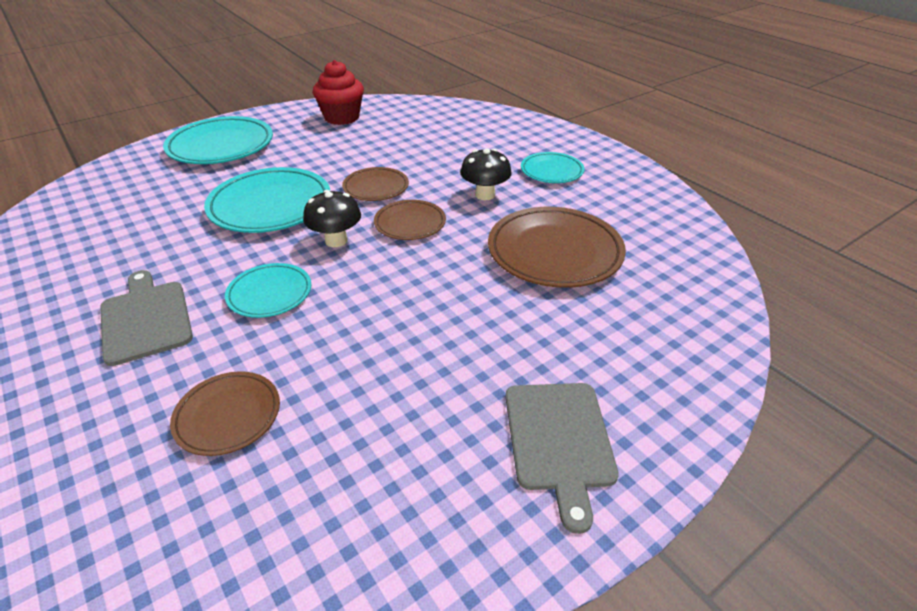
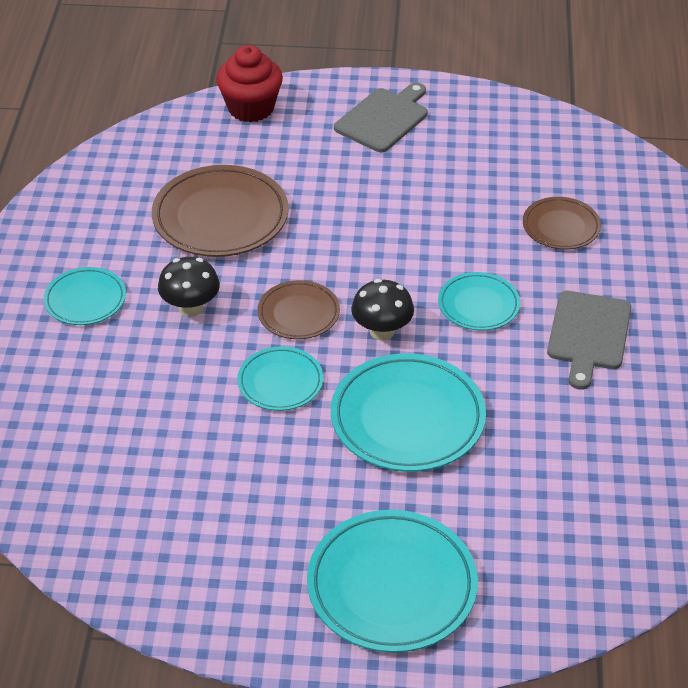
camera: 140 degrees left, 5 degrees up
(342, 117) = (182, 561): red cupcake -> red cupcake (251, 108)
(376, 187) = (280, 382): brown plate -> turquoise plate

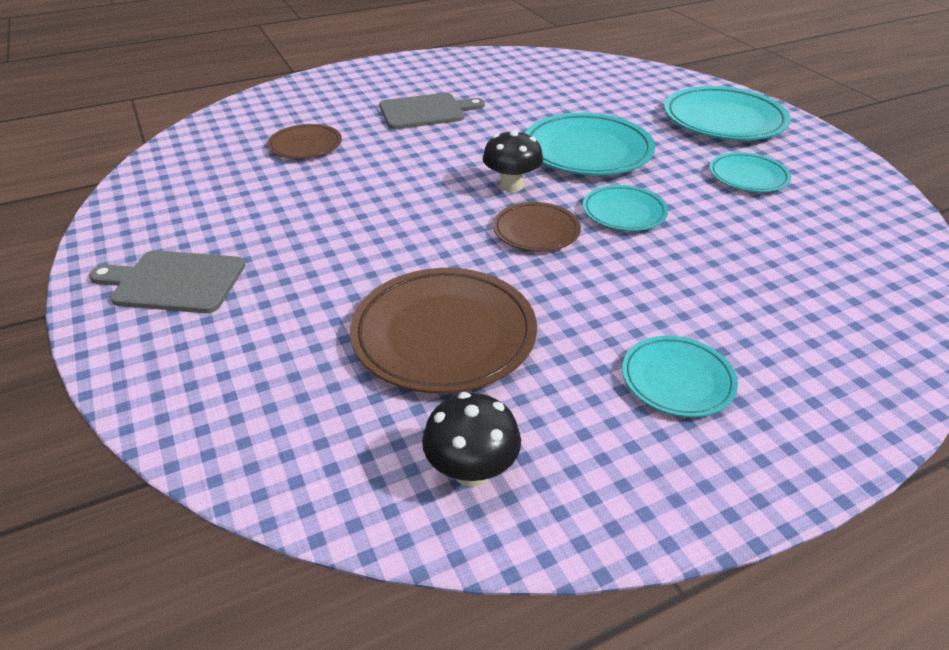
camera: 120 degrees left, 5 degrees down
(191, 308) = (600, 296): black mushroom -> black mushroom (471, 471)
(251, 108) = (193, 404): red cupcake -> none
(478, 305) = (436, 155): turquoise plate -> turquoise plate (748, 177)

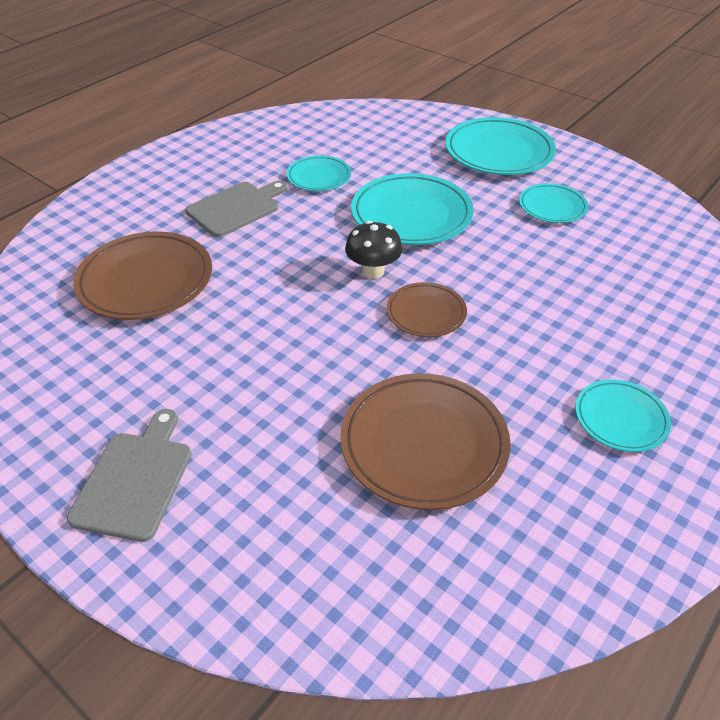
camera: 25 degrees left, 5 degrees up
(174, 282) = (135, 480): grey cutting board -> grey cutting board turned 120 degrees clockwise
(305, 145) = (146, 281): brown plate -> brown plate, size x1.76
(471, 471) = (532, 560): black mushroom -> none
(624, 212) = (482, 271): turquoise plate -> turquoise plate (319, 177)

